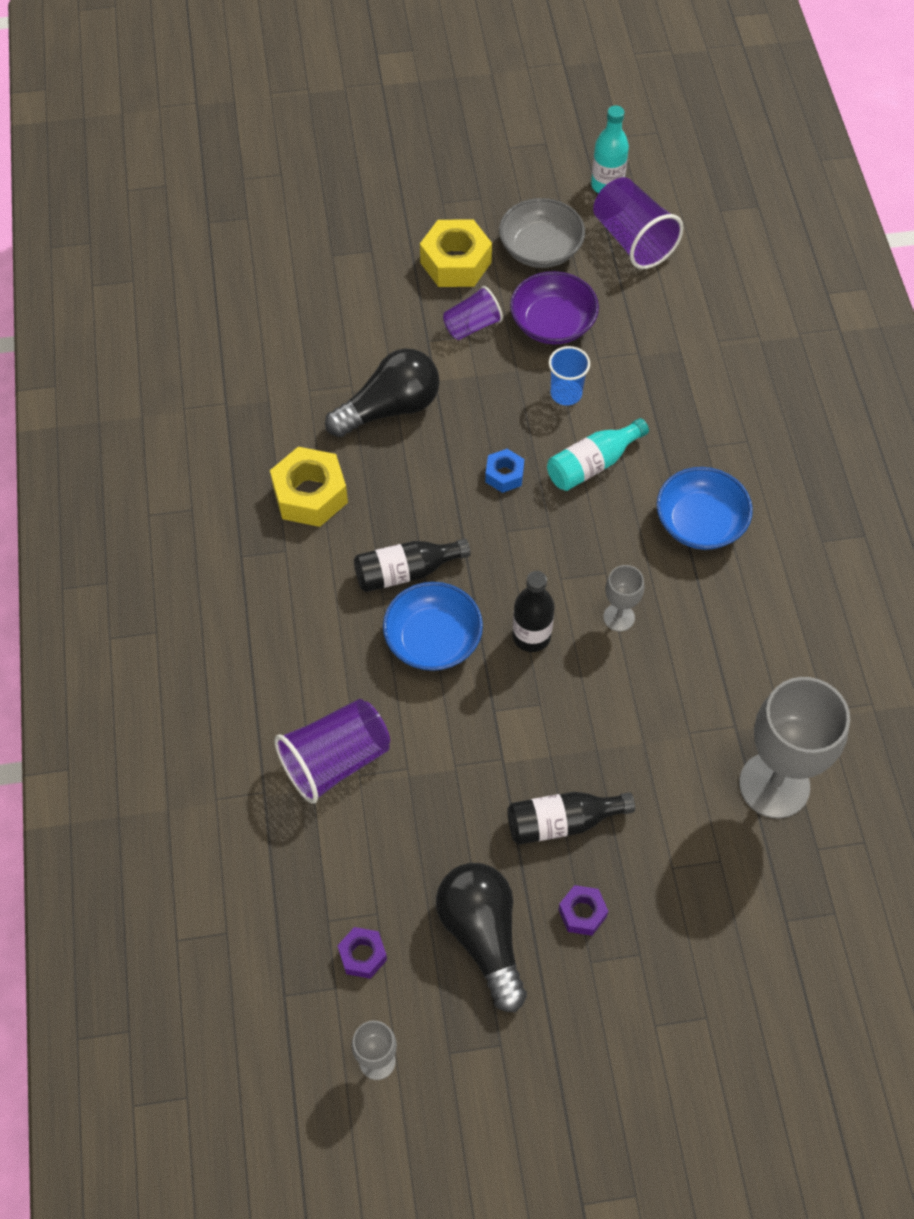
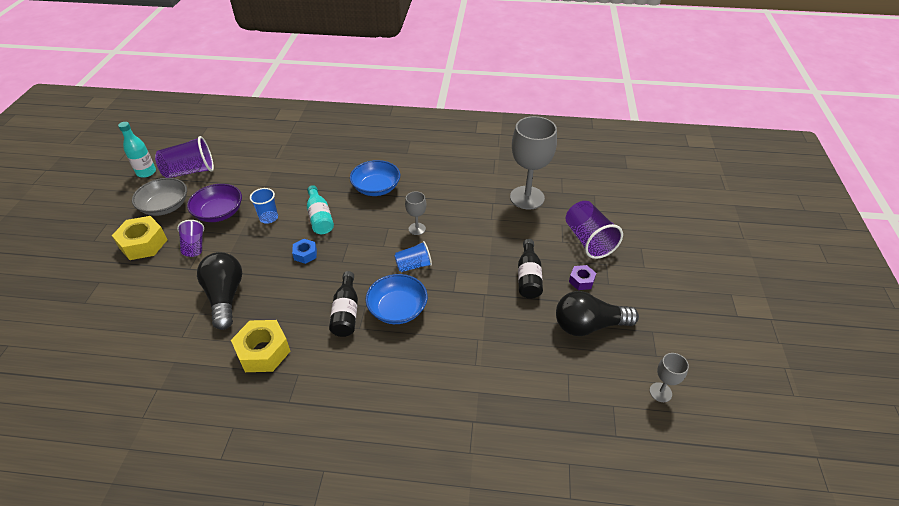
camera: 75 degrees left, 15 degrees down
(335, 761) = (462, 375): purple cup -> purple cup (588, 240)
(362, 955) = (594, 386): purple nut -> none
(531, 636) = (413, 265): black bottle -> blue cup

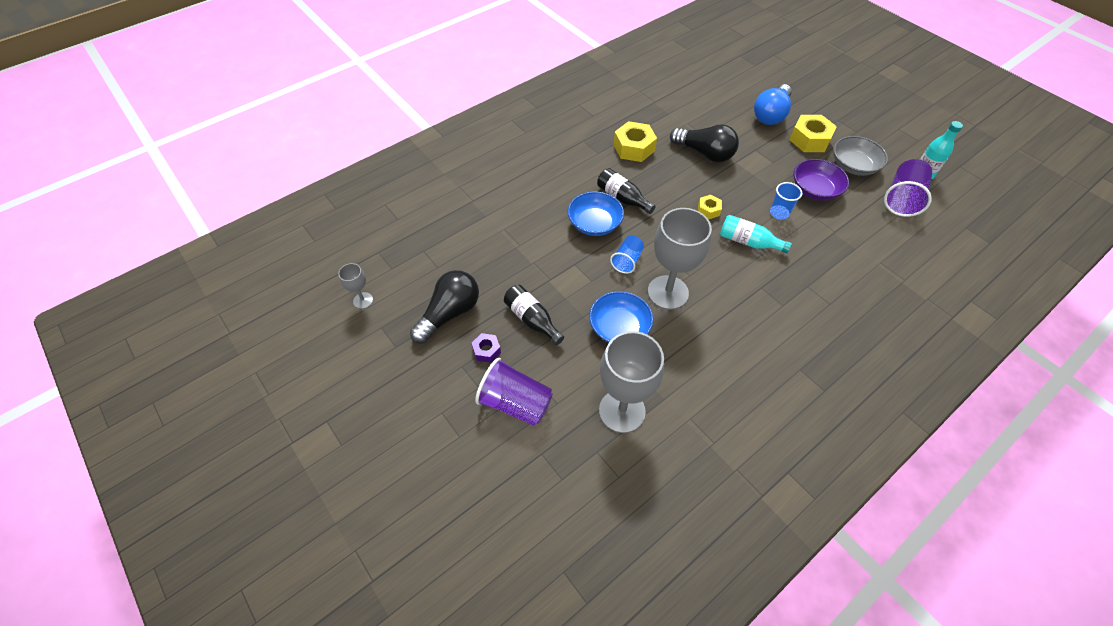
camera: 135 degrees right, 10 degrees up
(116, 285) = (770, 115): none -> blue light bulb
(194, 246) = (780, 161): purple cup -> none
(305, 254) = (708, 210): blue nut -> yellow nut
(376, 188) = (757, 304): blue bowl -> blue bowl (619, 328)
(417, 229) = (668, 292): grey goblet -> grey goblet, size x2.12

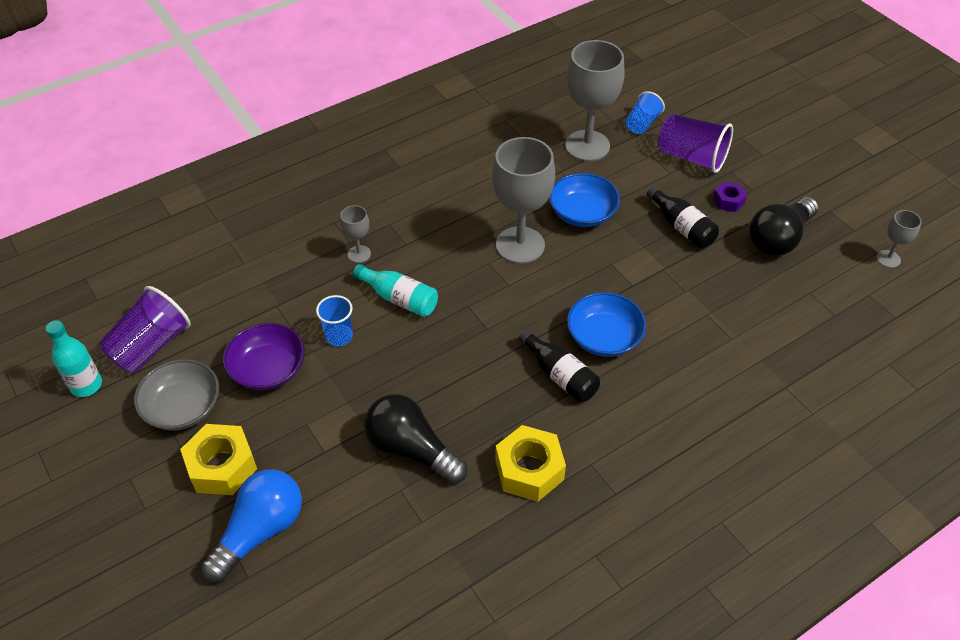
camera: 175 degrees left, 5 degrees down
(627, 261) = (564, 285): blue cup -> blue cup (642, 123)
(708, 210) = (438, 347): yellow nut -> none
(795, 275) = (359, 254): none -> grey goblet

